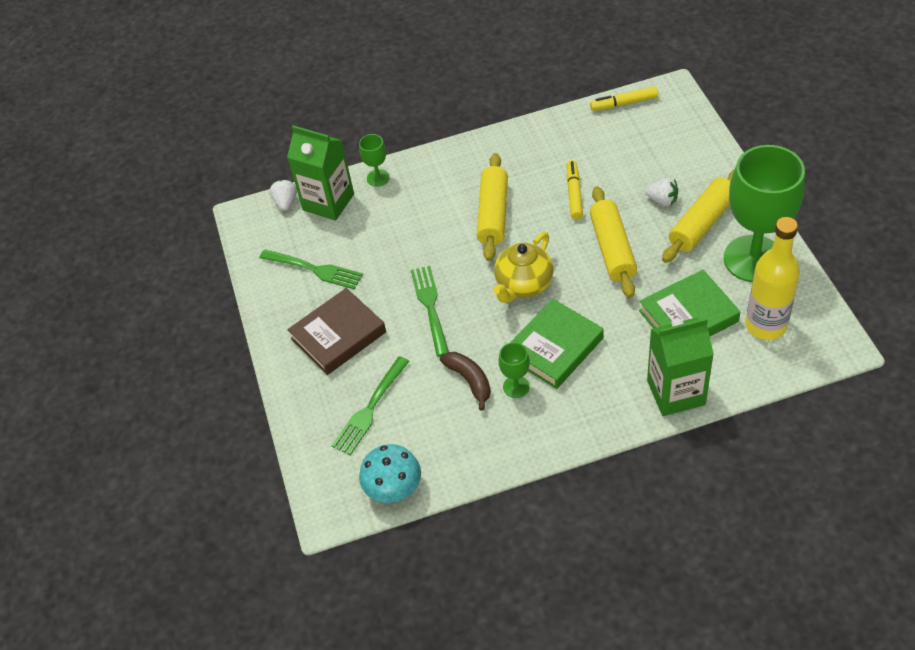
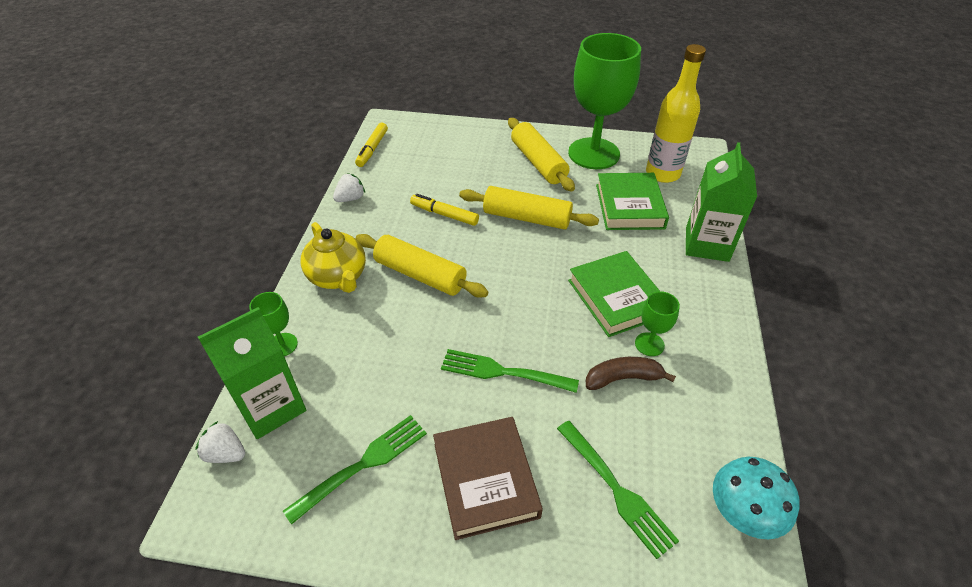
camera: 70 degrees left, 5 degrees down
(523, 285) = (525, 289): yellow teapot -> yellow teapot (338, 277)
(662, 200) = (497, 171): white strawberry -> white strawberry (350, 198)

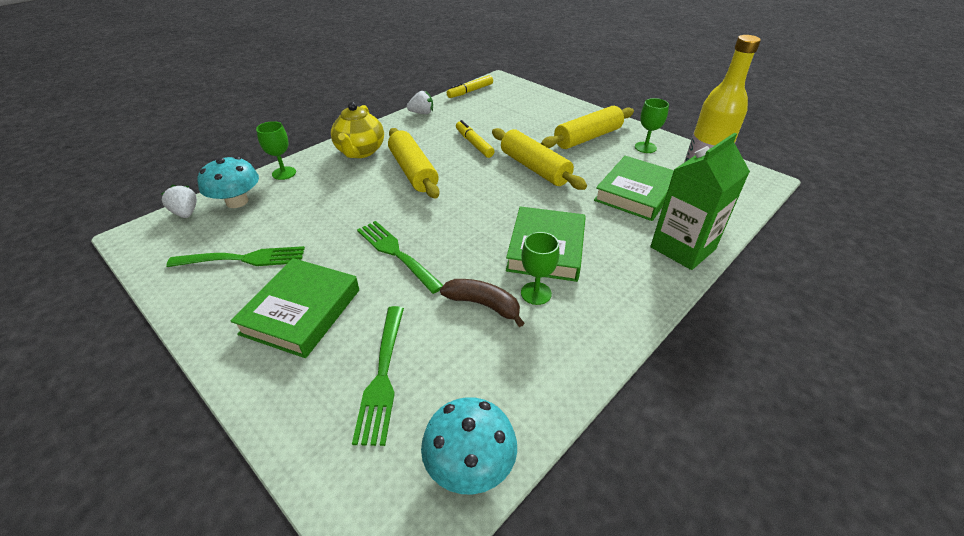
camera: 35 degrees right, 5 degrees down
(271, 406) = (237, 201): green carton -> turquoise mushroom
(485, 480) = (301, 311): brown book -> green book
(538, 162) = (587, 137): yellow rolling pin -> yellow rolling pin turned 45 degrees clockwise
(593, 153) = (645, 147): green goblet -> green goblet, size x0.42

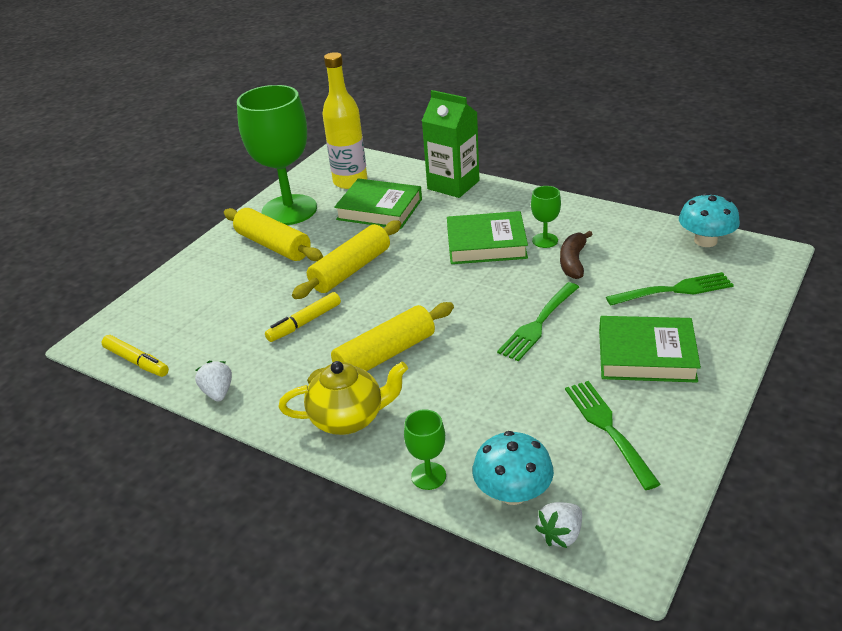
camera: 100 degrees left, 5 degrees down
(645, 147) = (289, 210): green goblet -> green goblet, size x2.38

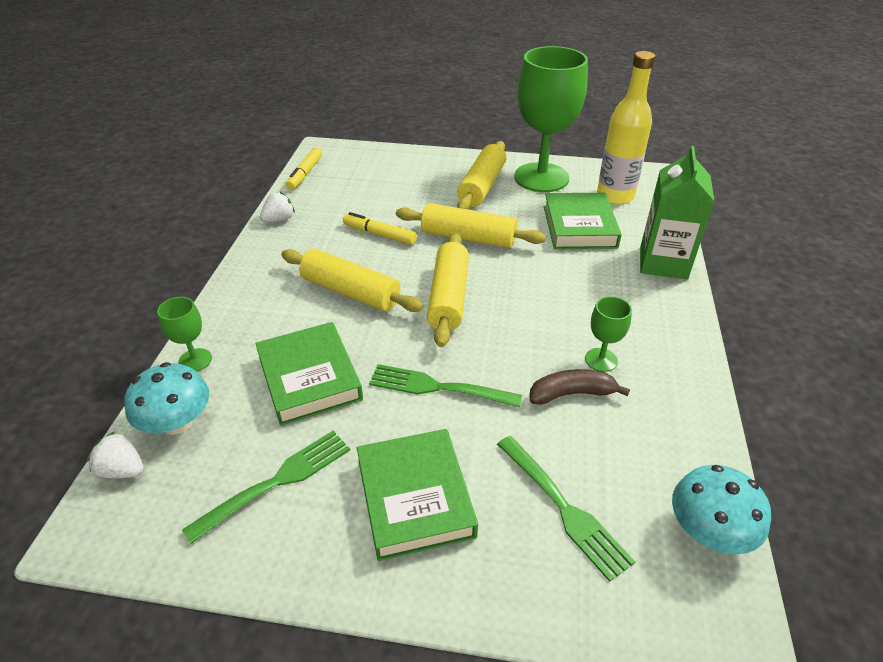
camera: 65 degrees right, 5 degrees up
(348, 418) = (261, 294): yellow teapot -> none
(429, 297) = (448, 297): none -> yellow rolling pin
(486, 244) = (565, 314): green book -> green book (309, 378)

